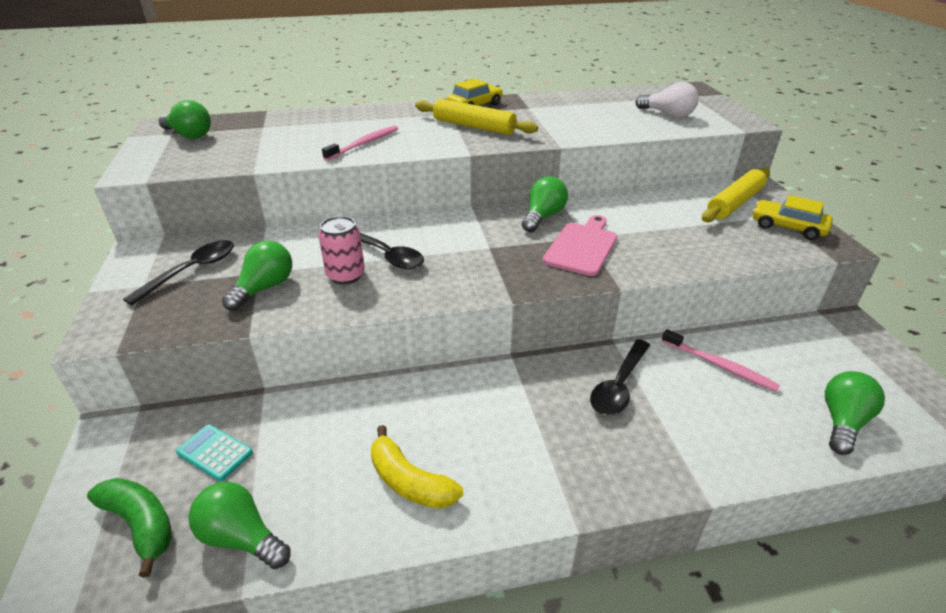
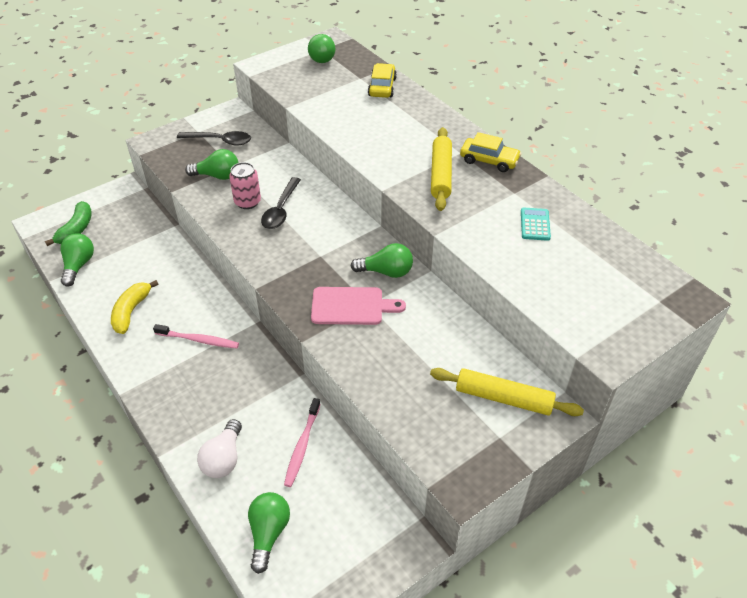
camera: 65 degrees right, 10 degrees up
(215, 452) = (125, 230): turquoise calculator -> turquoise calculator (535, 224)
(364, 144) = (364, 133): pink toothbrush -> pink toothbrush (199, 340)
(619, 385) = (251, 388): black spoon -> none
(667, 115) = (577, 290): white light bulb -> white light bulb (224, 458)
(788, 227) = (477, 445): yellow car -> yellow car (382, 87)
(842, 422) = (268, 533): green light bulb -> green light bulb turned 90 degrees counterclockwise

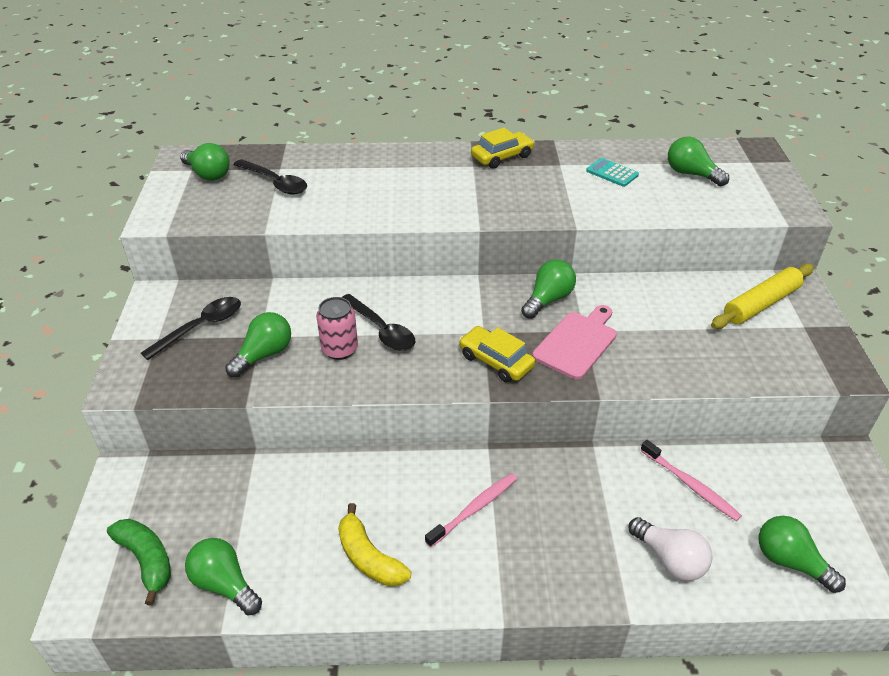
camera: 55 degrees left, 5 degrees down
(342, 84) = (275, 183): none -> black spoon
(382, 87) = (314, 163): yellow car -> yellow car (496, 361)
(440, 174) = (493, 188): yellow rolling pin -> none
(589, 270) = (691, 174): none -> green light bulb

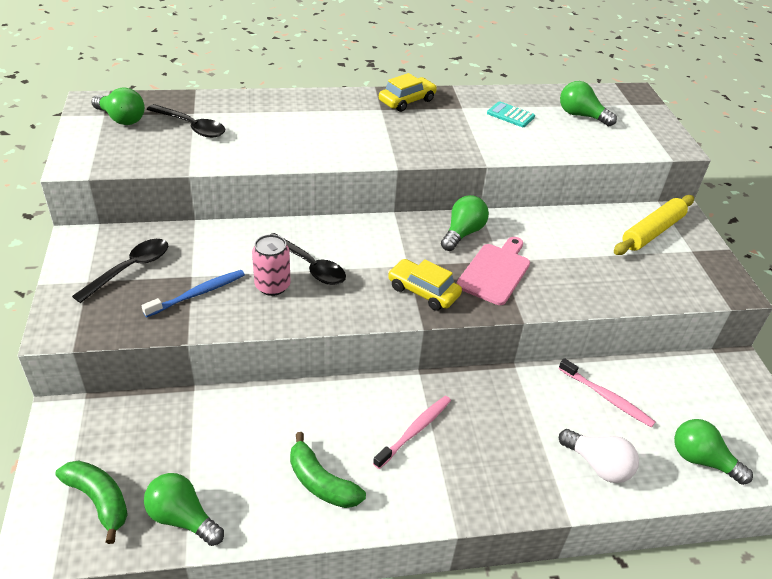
camera: 10 degrees left, 0 degrees up
(264, 355) = (198, 293): green light bulb -> blue toothbrush
(369, 557) = (321, 482): yellow banana -> green banana

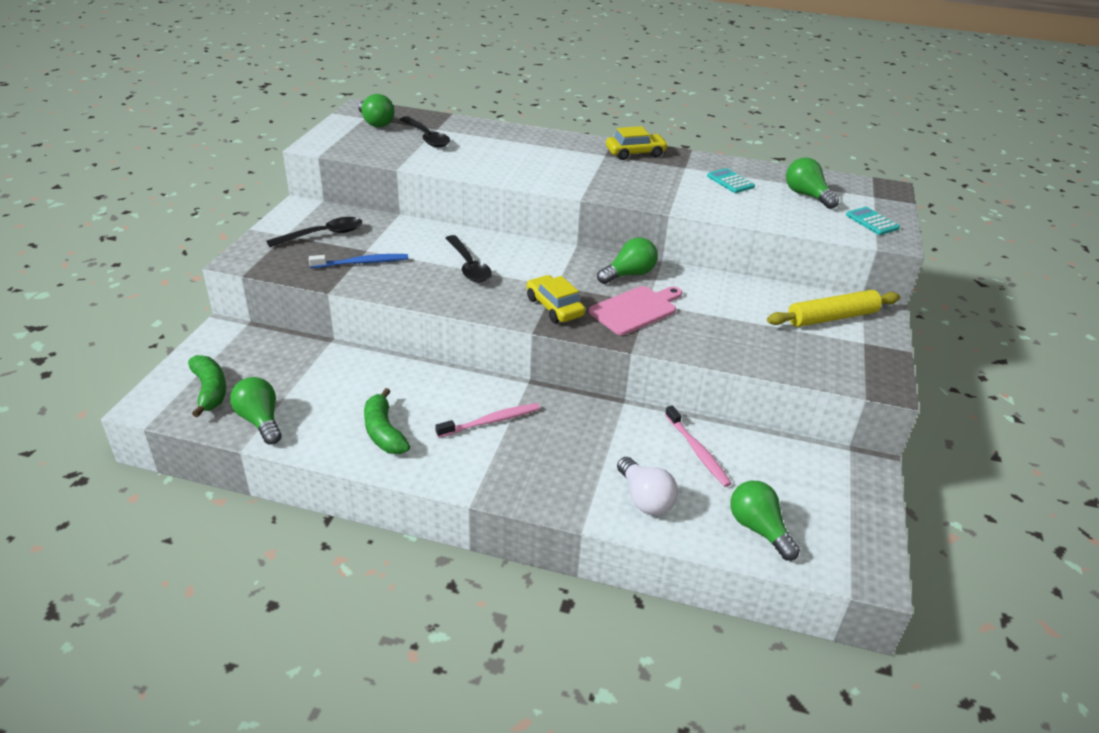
camera: 25 degrees right, 5 degrees down
(272, 286) = (426, 272): pink can -> none
(649, 132) = (872, 222): none -> turquoise calculator

